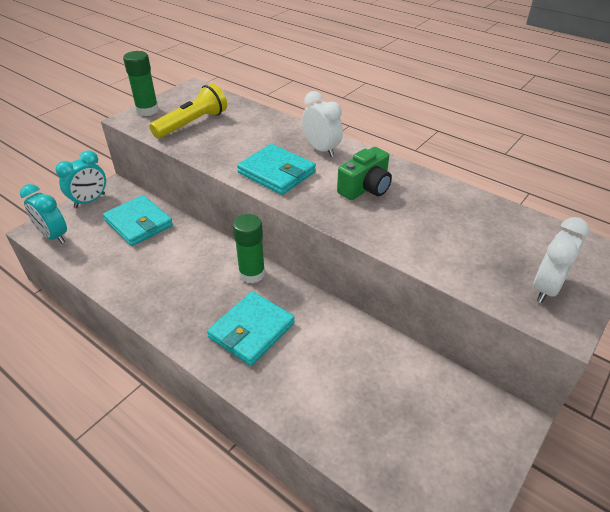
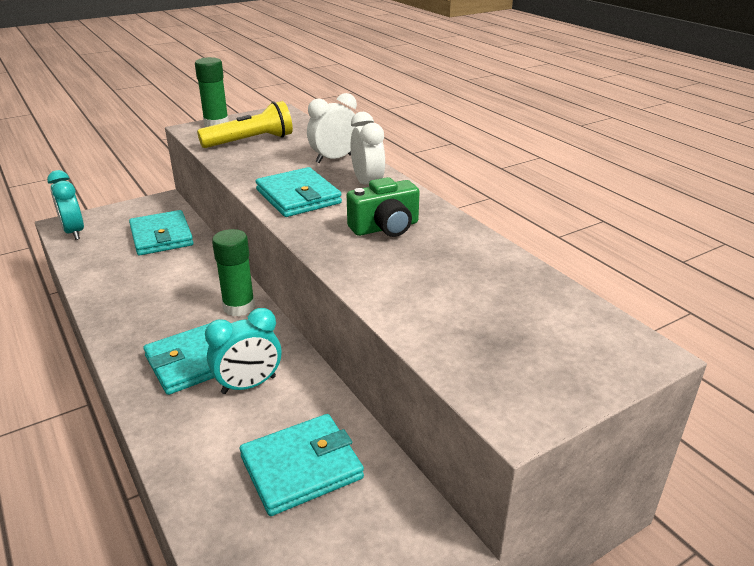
camera: 20 degrees right, 10 degrees down
(90, 201) = (131, 208): turquoise clock -> turquoise clock (249, 385)
(390, 393) = (301, 467): none -> turquoise wallet
(546, 288) = (526, 372): white clock -> white clock (334, 159)

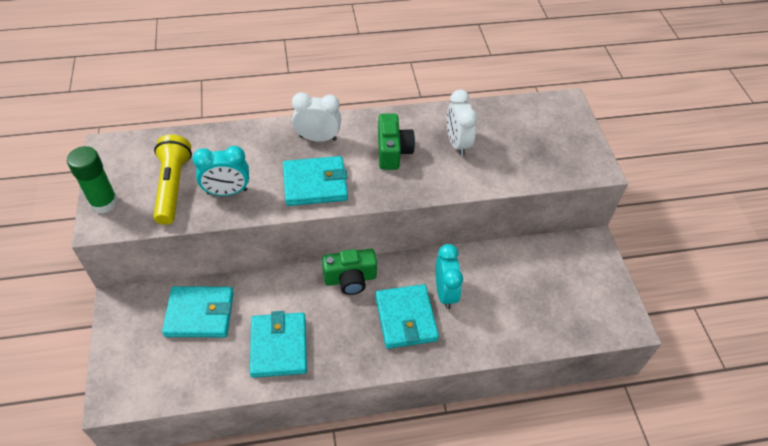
camera: 70 degrees left, 20 degrees up
(74, 232) = (139, 389): turquoise clock -> turquoise clock (227, 192)
(239, 307) = (350, 279): green glue stick -> green camera
(301, 467) = (527, 284): turquoise wallet -> turquoise wallet (279, 346)
(334, 159) = (255, 142): white clock -> white clock (457, 143)

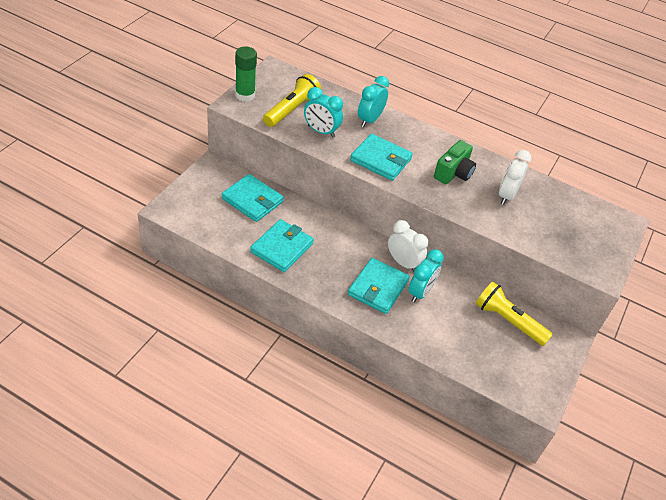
camera: 35 degrees right, 5 degrees down
(264, 145) = (369, 120): none -> turquoise clock
(318, 138) = (409, 136): white clock -> white clock (403, 263)
(350, 279) = (363, 242): green camera -> none
(537, 264) = (508, 321): none -> yellow flashlight

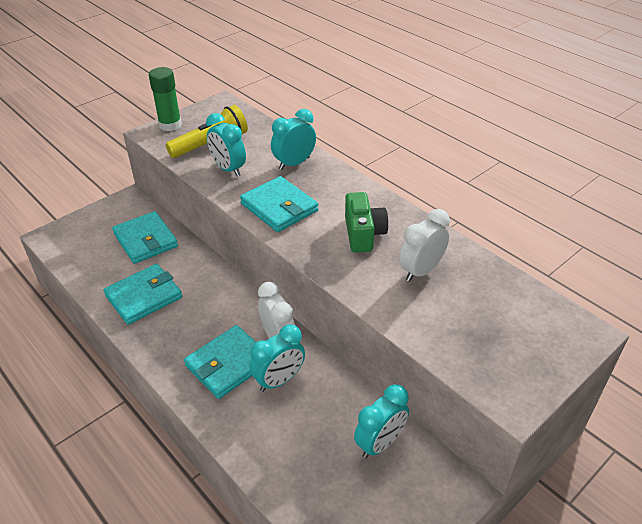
camera: 25 degrees right, 5 degrees down
(453, 173) = (363, 234): green camera -> green camera turned 60 degrees counterclockwise
(508, 321) = (380, 443): yellow flashlight -> turquoise clock

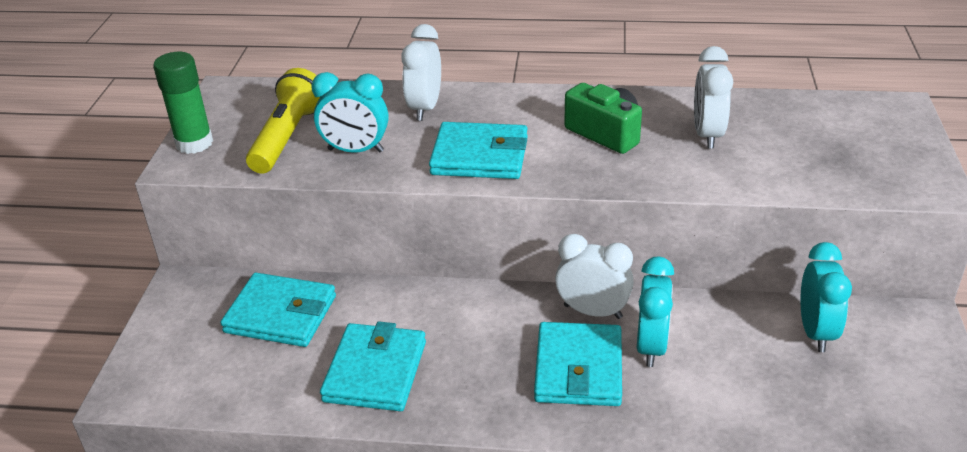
camera: 40 degrees left, 5 degrees down
(294, 163) = (425, 108): turquoise clock -> white clock

